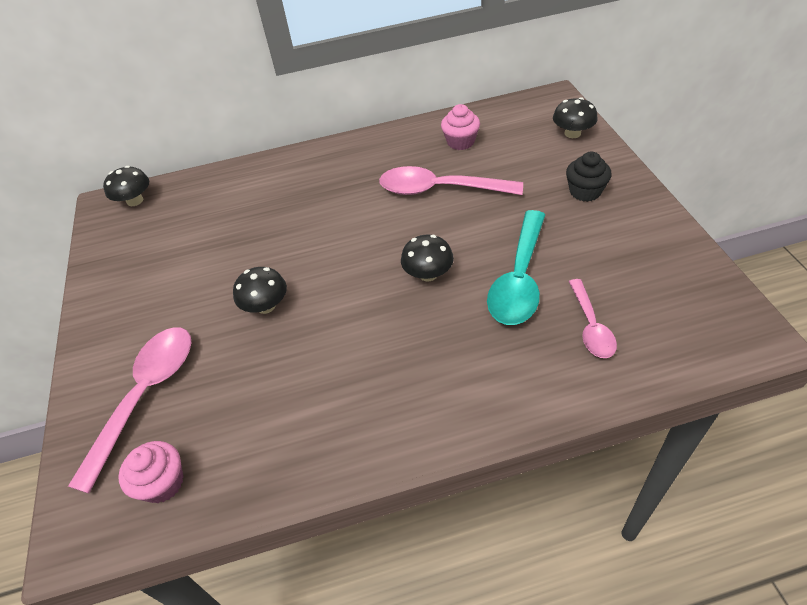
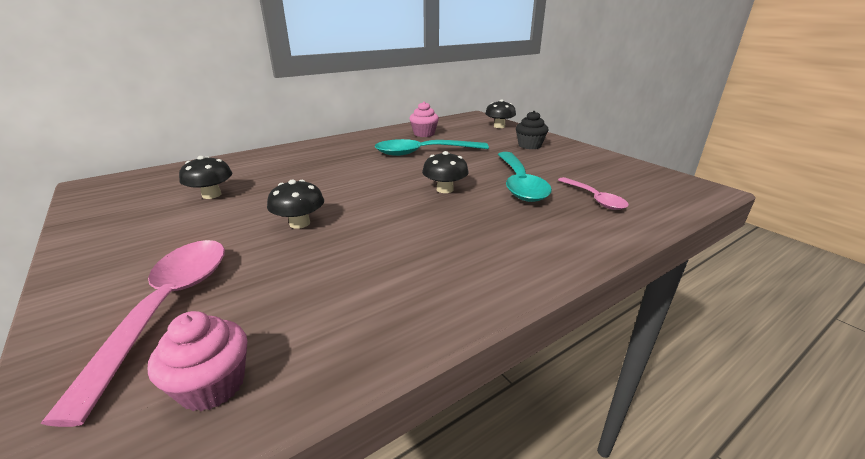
camera: 25 degrees left, 20 degrees down
(135, 201) = (129, 180): black mushroom -> black mushroom (211, 195)
(439, 189) = (423, 153): pink spoon -> turquoise spoon

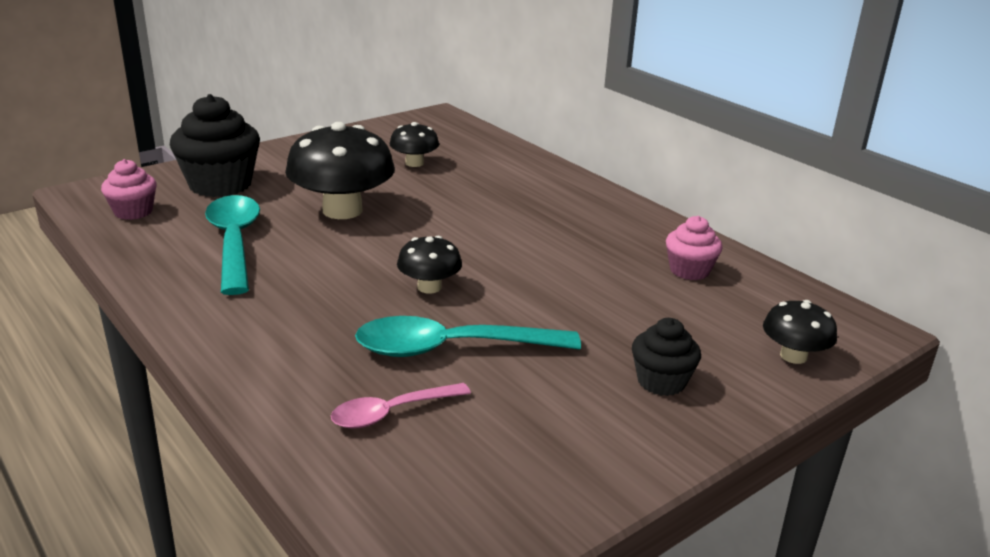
camera: 85 degrees right, 0 degrees up
(168, 307) = (220, 184): pink spoon -> black cupcake
(299, 223) = (342, 210): black mushroom -> black mushroom, size x1.91
(423, 153) = (581, 271): turquoise spoon -> turquoise spoon (234, 242)

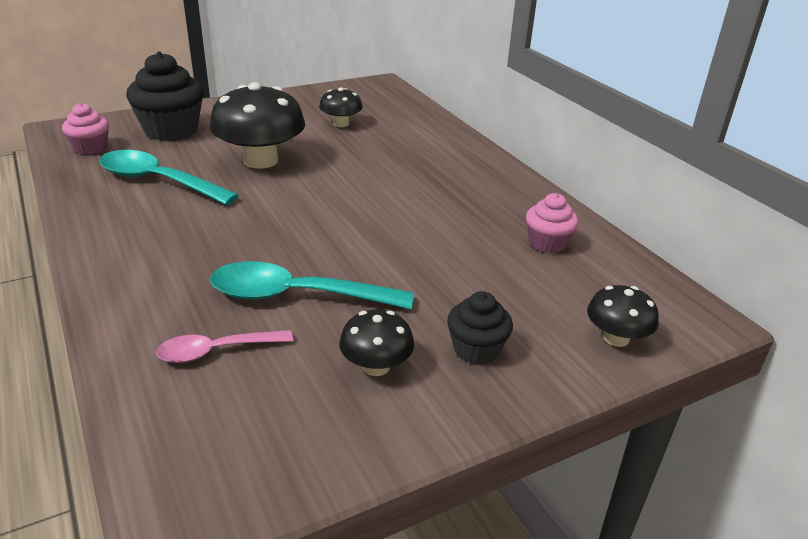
camera: 10 degrees right, 5 degrees up
(234, 242) = (158, 181): turquoise spoon -> turquoise spoon turned 60 degrees counterclockwise
(429, 287) = (303, 236): black mushroom -> black mushroom (376, 366)

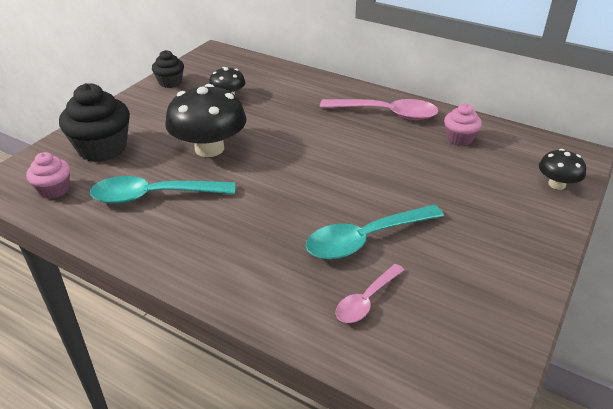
camera: 30 degrees left, 5 degrees up
(376, 366) = (465, 262): black mushroom -> none
(476, 349) = (502, 225): black cupcake -> black cupcake (170, 82)
(490, 190) = (386, 114): none -> pink spoon

